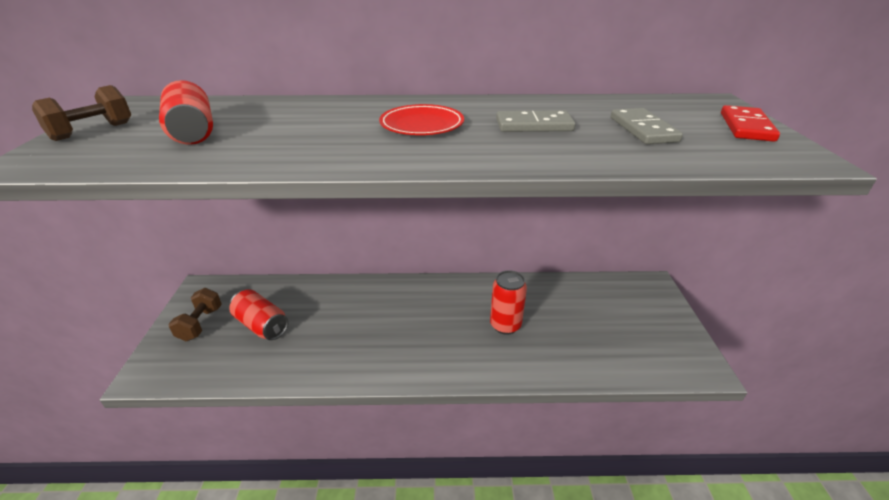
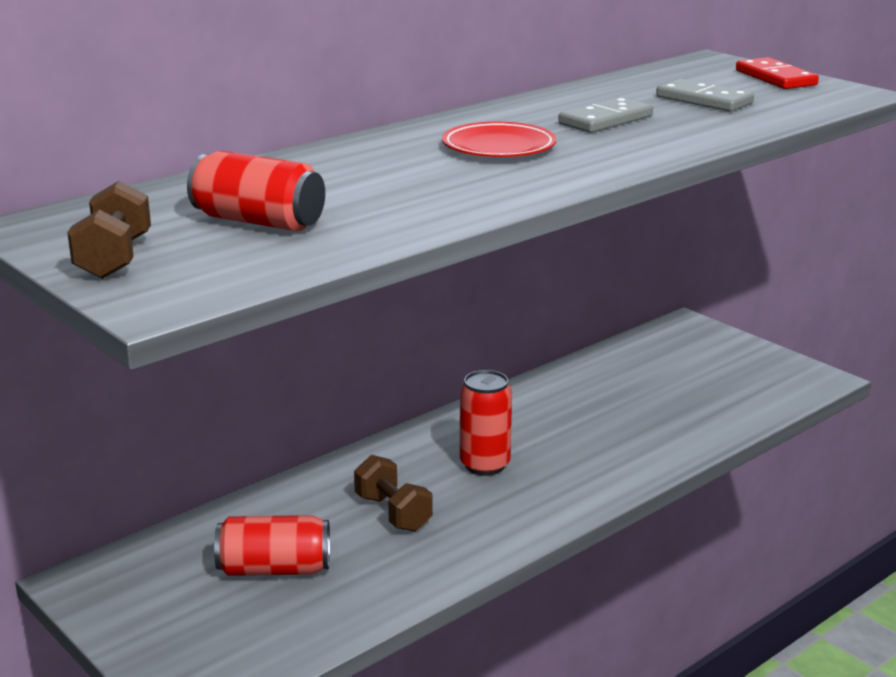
camera: 40 degrees left, 10 degrees down
(200, 324) = (171, 613): brown dumbbell -> brown dumbbell (393, 513)
(505, 325) = (589, 427): red can -> red can (485, 465)

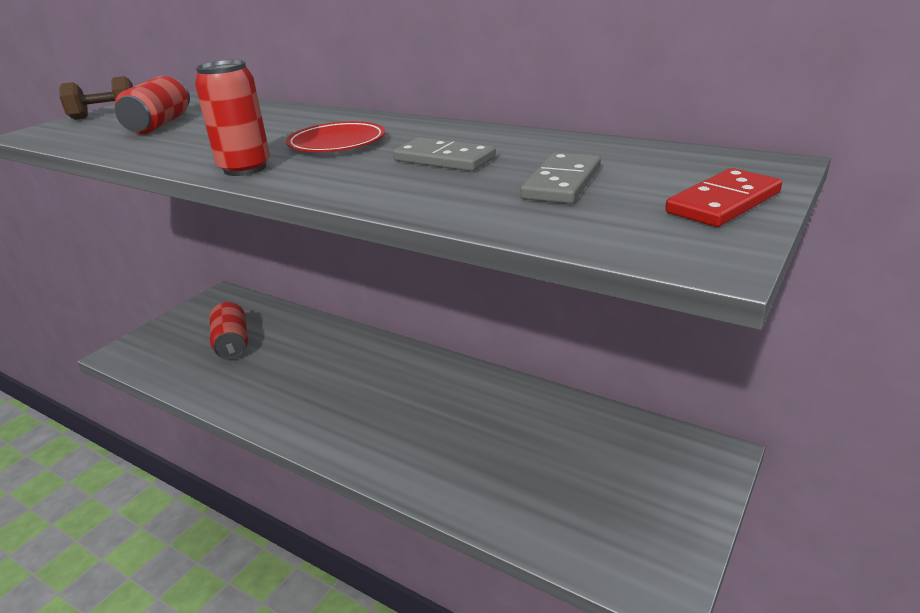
camera: 75 degrees right, 5 degrees up
(393, 513) = (299, 367): brown dumbbell -> none
(485, 465) = (373, 390): red can -> red can (245, 168)

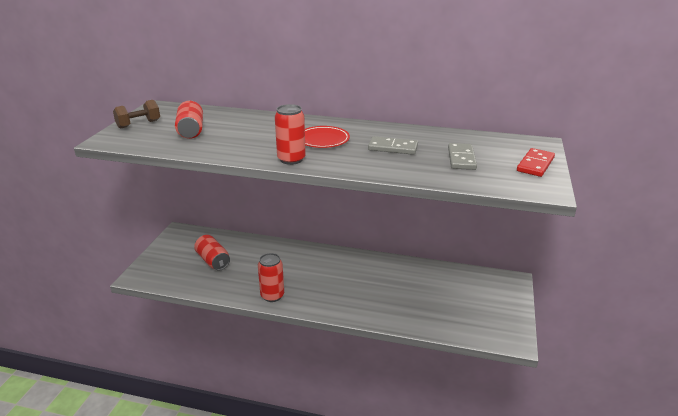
camera: 20 degrees left, 0 degrees up
(275, 413) = (272, 296): none -> red can

